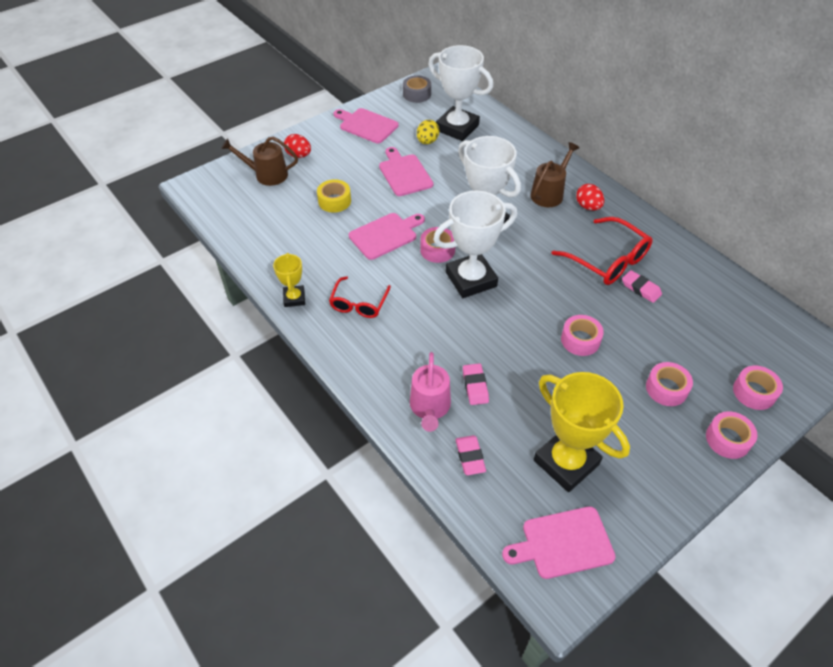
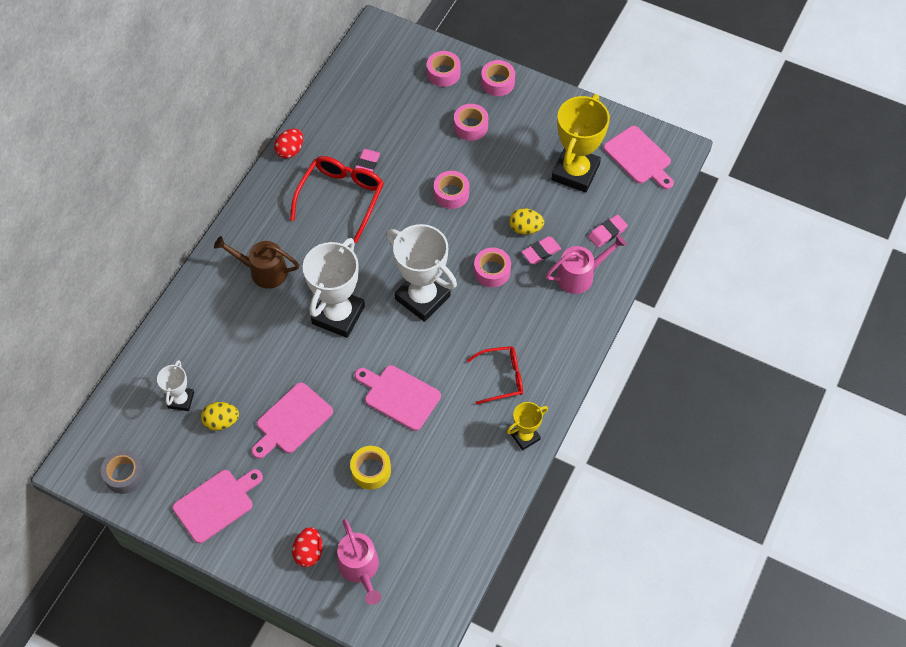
camera: 115 degrees left, 10 degrees up
(267, 175) = (360, 568): brown watering can -> pink watering can
(366, 125) = (216, 504): pink cutting board -> pink cutting board turned 135 degrees counterclockwise
(437, 250) = (397, 340): pink tape -> pink tape (492, 271)
(457, 128) = (181, 400): white trophy -> white trophy, size x0.52
(510, 384) = (525, 228): none -> yellow egg
(588, 206) = (270, 232): red egg -> red egg (290, 151)

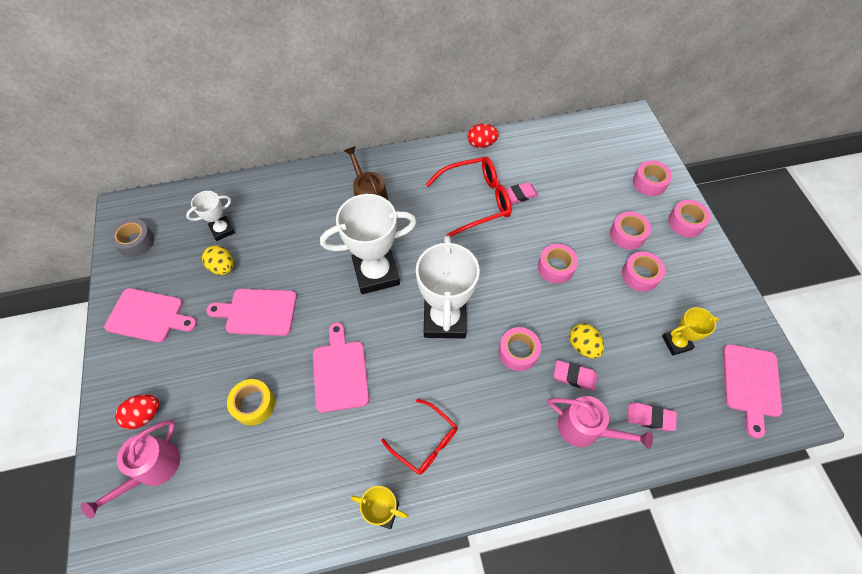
camera: 50 degrees right, 0 degrees up
(509, 148) = (640, 275): none -> pink tape
(575, 172) = (676, 343): yellow trophy -> yellow trophy, size x0.52

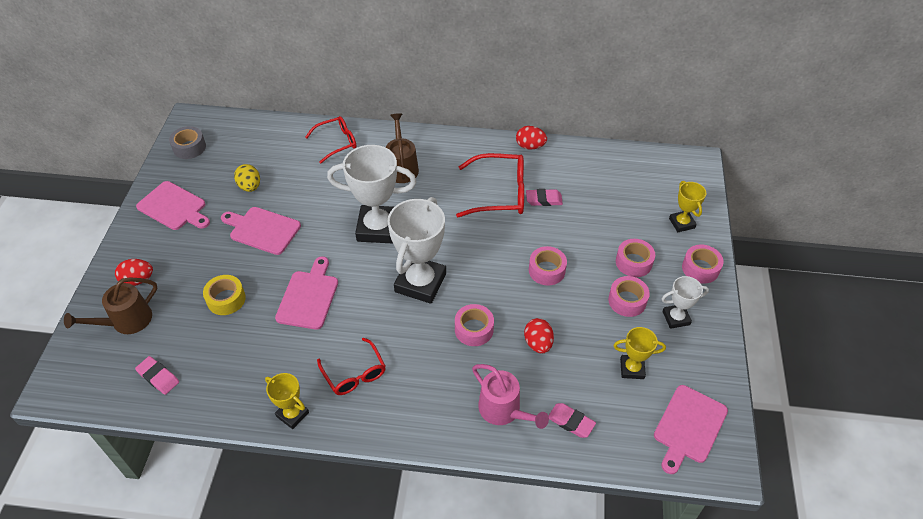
camera: 20 degrees right, 10 degrees down
(153, 469) = (126, 321): pink watering can -> brown watering can
(222, 230) = (263, 157): white trophy -> white trophy (676, 318)
(292, 192) = (337, 142): none -> red glasses
(574, 376) = (516, 365): pink eraser -> pink eraser (158, 377)
(583, 346) = (538, 343): yellow egg -> red egg
(649, 183) = (681, 223): pink tape -> yellow trophy

